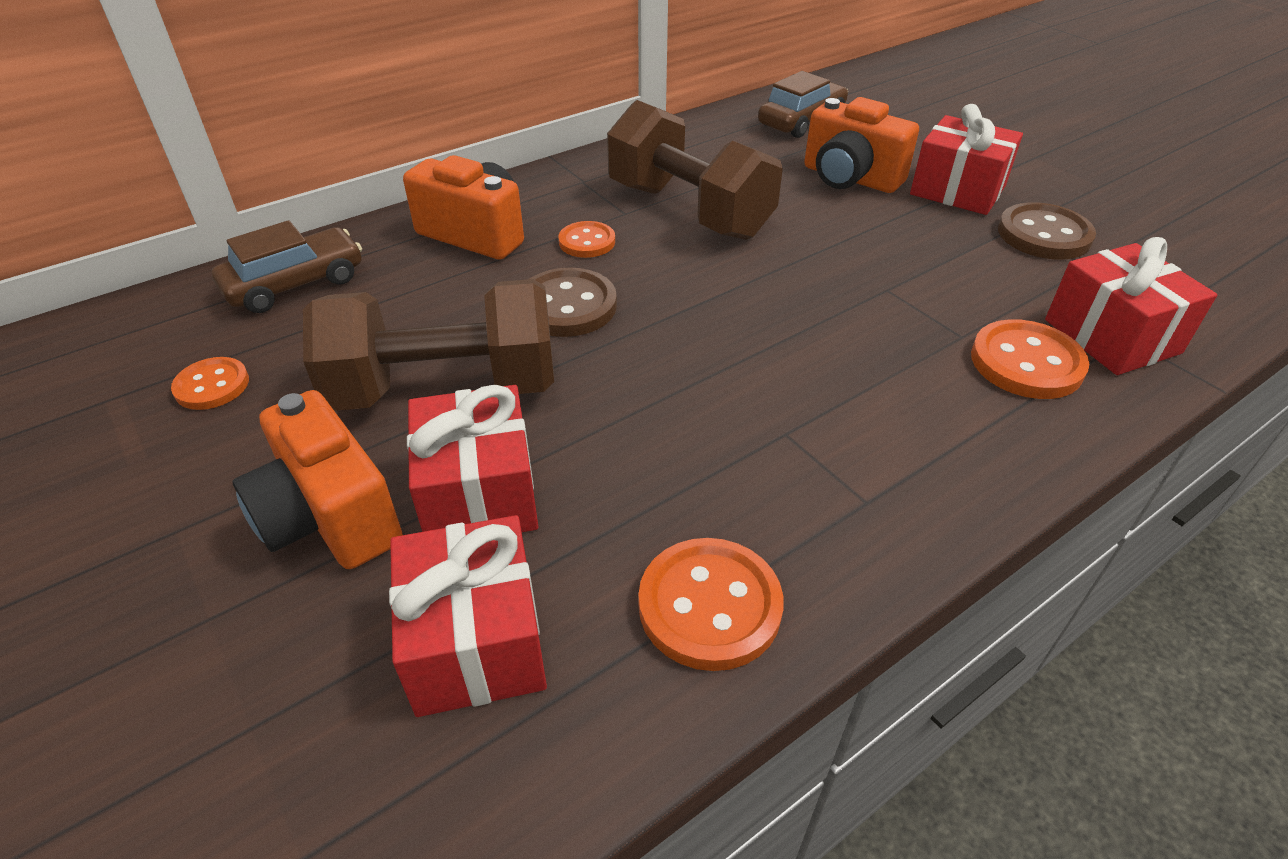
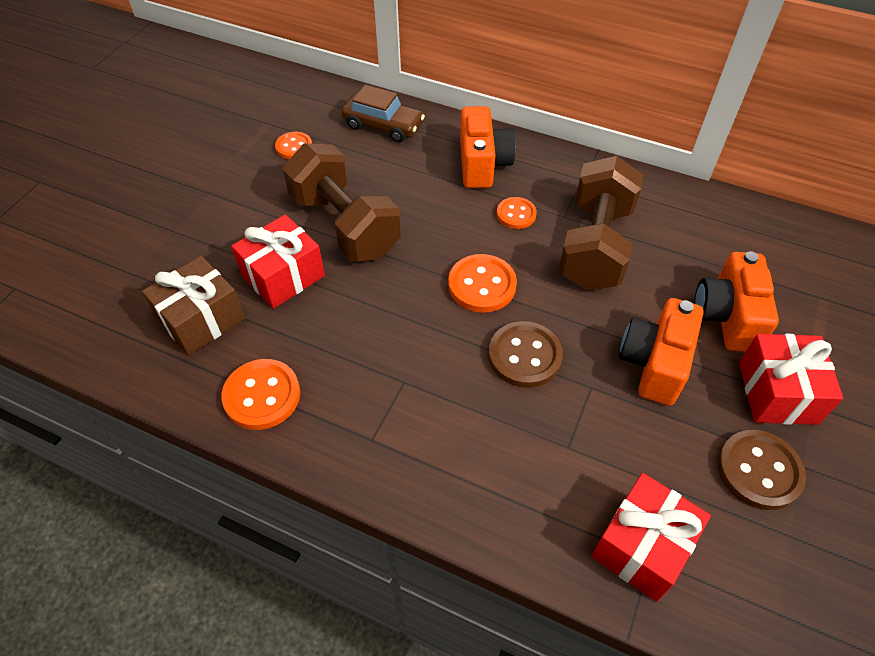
camera: 60 degrees right, 10 degrees up
(329, 517) = (241, 234): orange camera -> orange camera (654, 363)
(476, 641) = (201, 319): red gift -> brown gift
(567, 306) = (446, 236): brown button -> brown button (524, 356)
(801, 121) = (790, 256): brown car -> none
(1026, 363) = (564, 494): orange button -> orange button (482, 285)

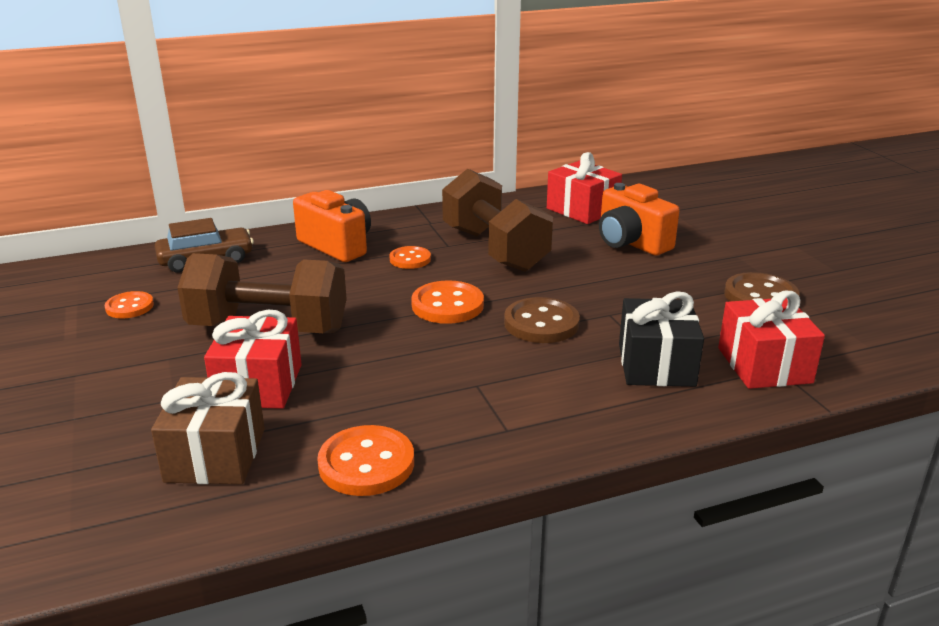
camera: 45 degrees left, 25 degrees down
(553, 469) = (656, 365): none -> black gift
(654, 363) = (627, 283): orange camera -> none
(777, 392) = (712, 260): red gift -> red gift (582, 210)

